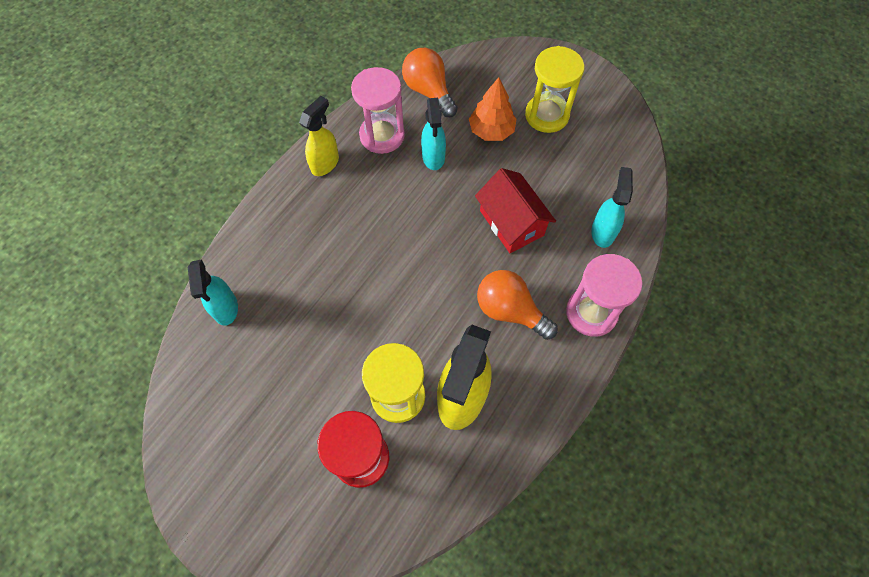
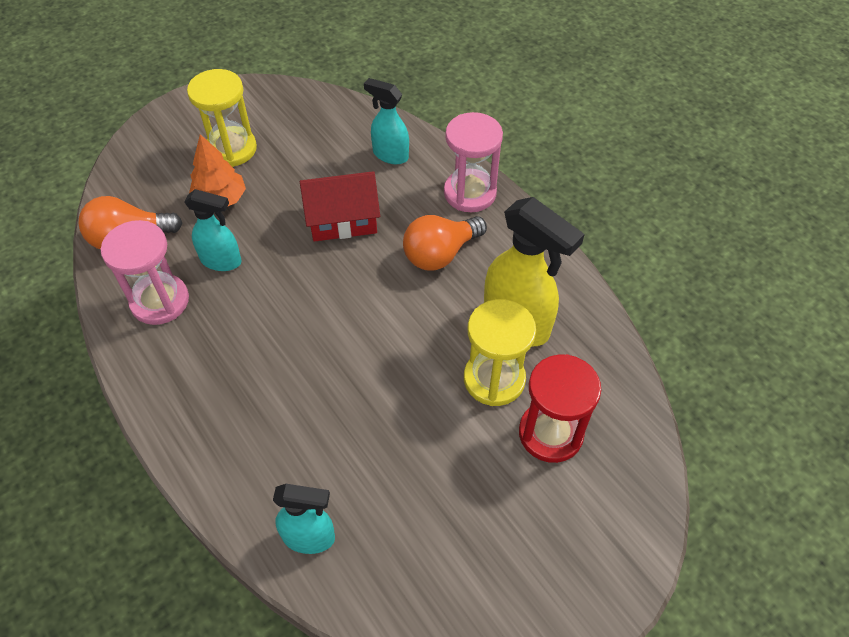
camera: 70 degrees left, 10 degrees down
(325, 163) = (162, 371): yellow spray bottle -> none

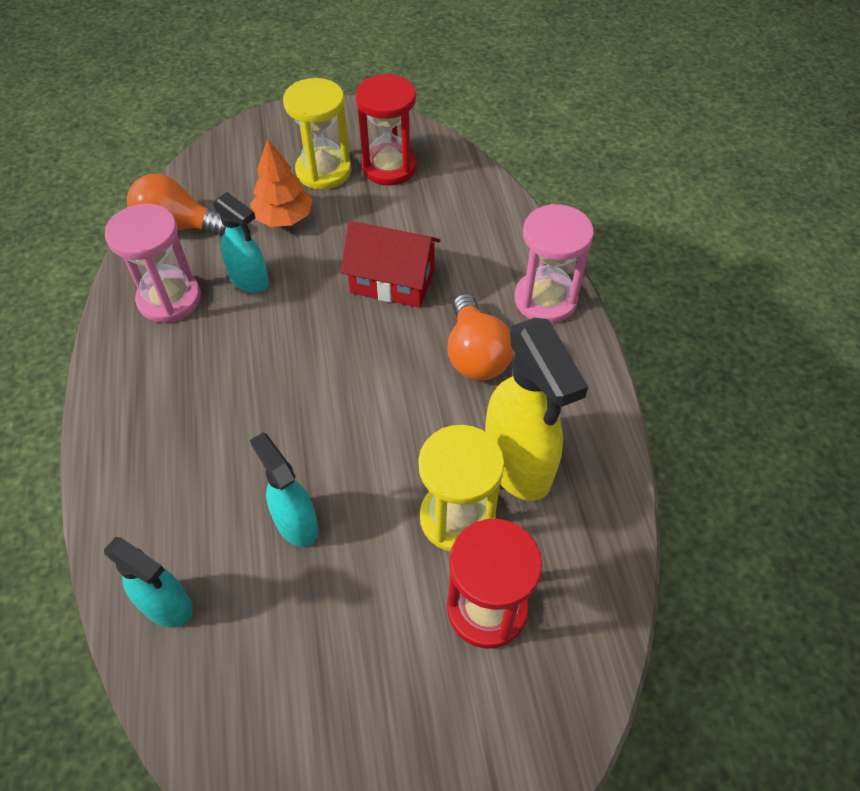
camera: 25 degrees right, 0 degrees up
(286, 128) = (389, 167): none -> red hourglass
(390, 155) = (481, 229): turquoise spray bottle -> turquoise spray bottle (296, 523)
(440, 254) = (475, 355): orange light bulb -> orange light bulb turned 90 degrees counterclockwise

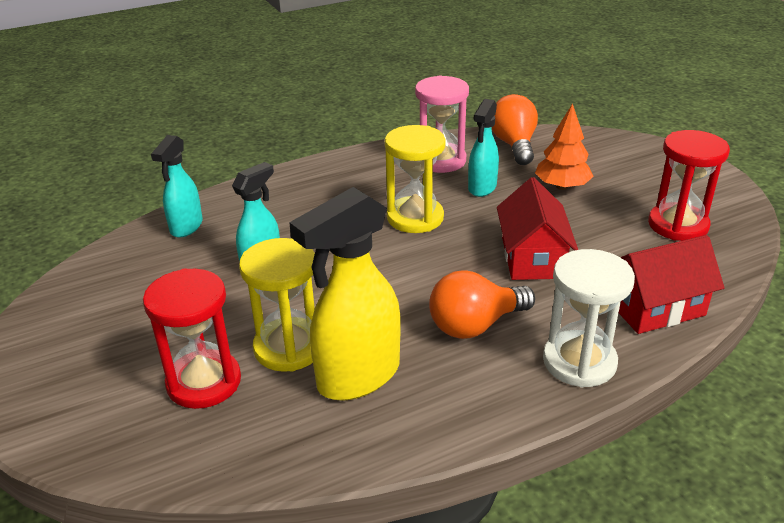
camera: 75 degrees right, 20 degrees down
(323, 171) = (637, 192): yellow hourglass -> yellow hourglass (415, 218)
(494, 228) = (655, 307): none -> red house
(545, 300) = (579, 362): pink hourglass -> white hourglass

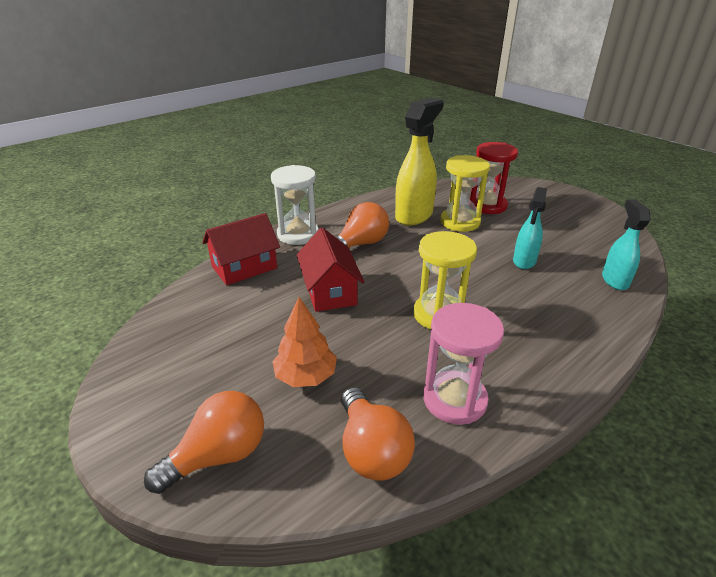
camera: 165 degrees right, 0 degrees up
(482, 188) = (391, 361): turquoise spray bottle -> none
(624, 153) = (219, 456): none -> orange light bulb
(678, 225) = (197, 340): red hourglass -> none

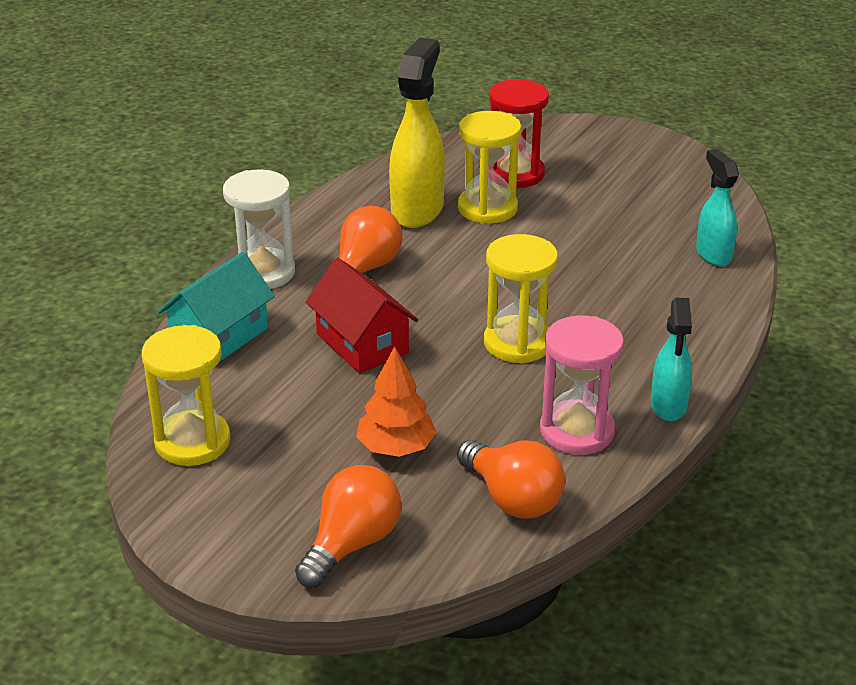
camera: 20 degrees left, 0 degrees up
(173, 335) = (192, 442): none -> yellow hourglass
(244, 267) = (220, 337): red house -> turquoise house
(524, 261) = (595, 251): turquoise spray bottle -> turquoise spray bottle (668, 406)

